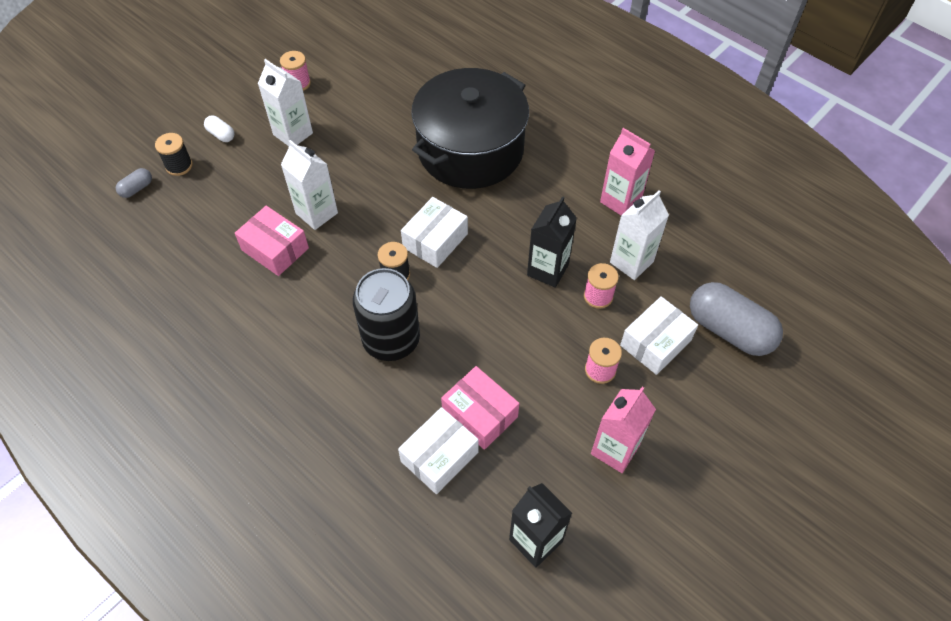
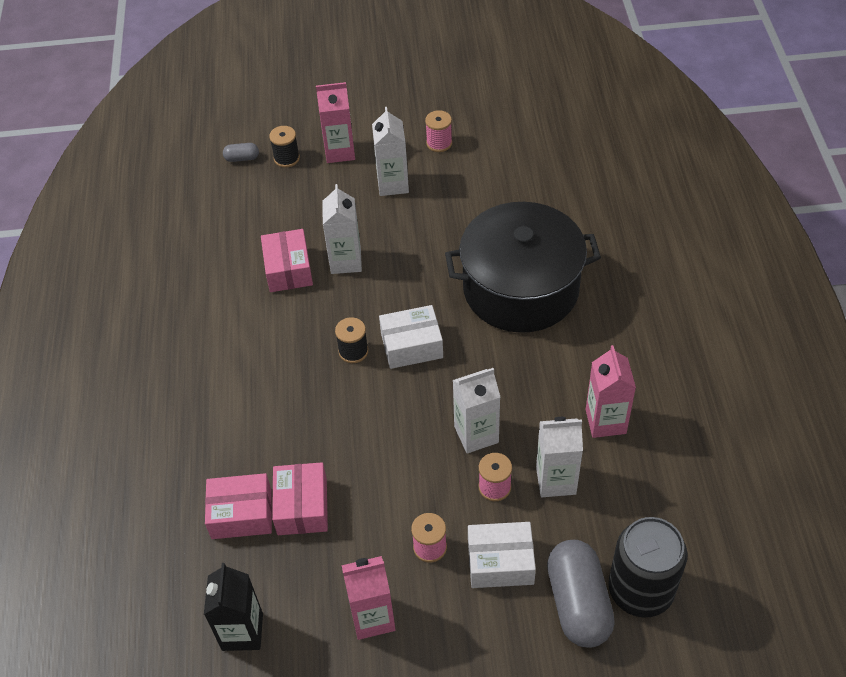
camera: 45 degrees right, 5 degrees down
(221, 135) = (340, 152): white capsule -> pink carton
(391, 340) = (298, 400): black can -> black can (640, 590)
(439, 457) = (241, 514): white box -> pink box
(547, 270) = (476, 434): black carton -> white carton

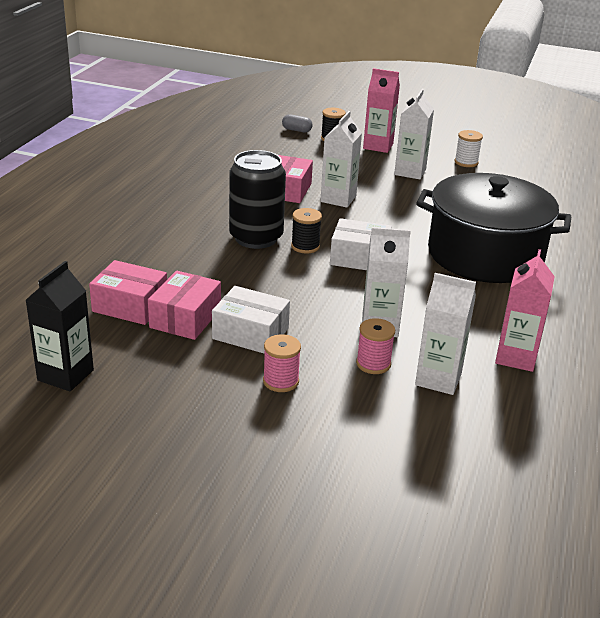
camera: 20 degrees right, 20 degrees down
(372, 617) = (189, 408): pink carton -> none
(439, 143) = (466, 162): pink spool -> white spool
(500, 562) = (342, 415): white box -> white box (250, 333)
(578, 603) = (403, 471): grey capsule -> none
(640, 590) = (479, 486): black can -> black can (256, 238)

